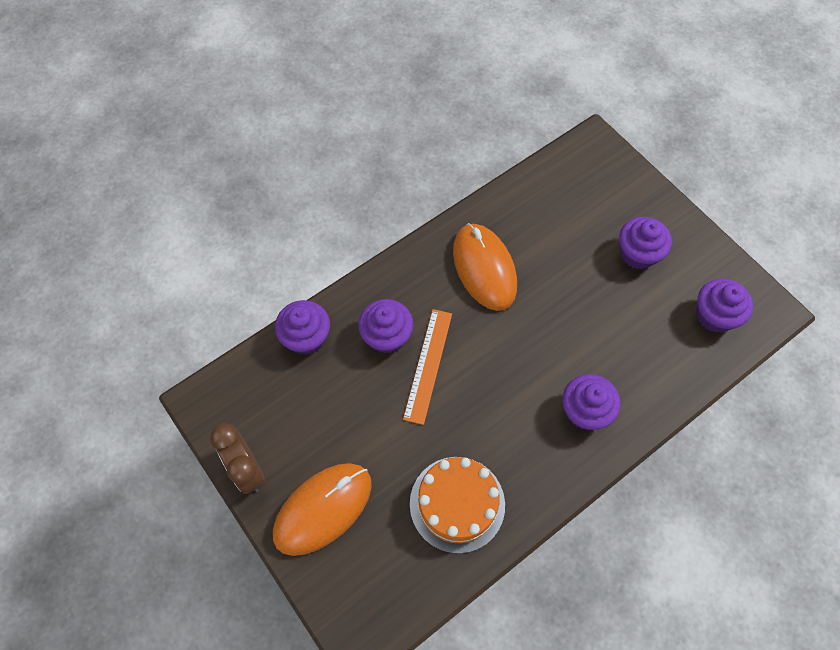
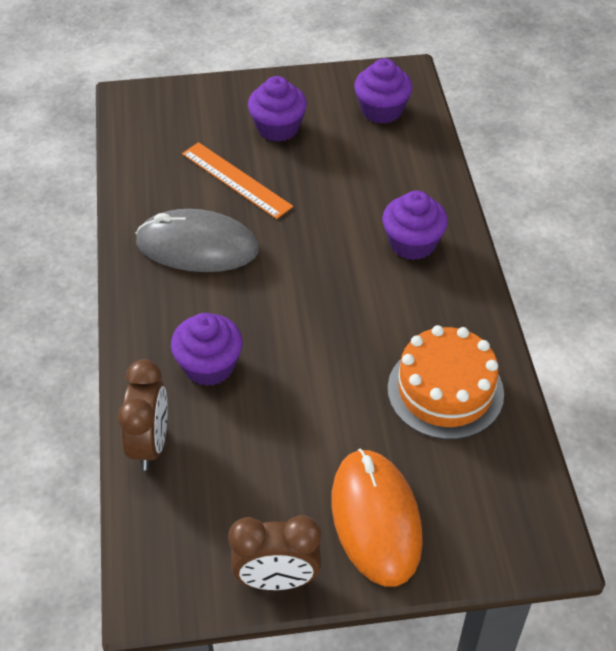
camera: 60 degrees left, 15 degrees down
(306, 337) = (150, 444): purple cupcake -> brown clock
(428, 365) = (272, 344): orange ruler -> orange ruler (236, 180)
(484, 268) = (197, 246): orange mouse -> grey mouse

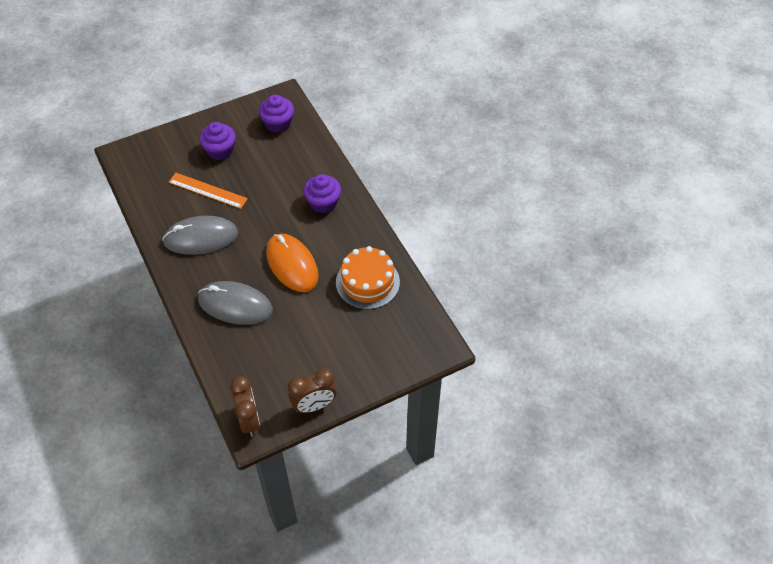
camera: 20 degrees left, 5 degrees up
(150, 444) = (220, 357): brown clock -> brown clock (249, 420)
(209, 366) = (235, 305): purple cupcake -> grey mouse
(376, 519) = (353, 360): orange mouse -> orange mouse (292, 264)

